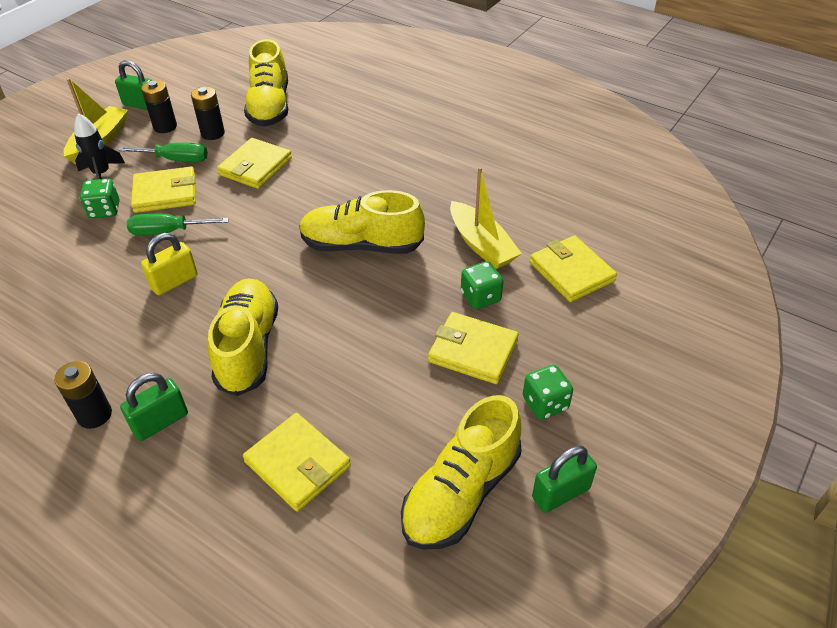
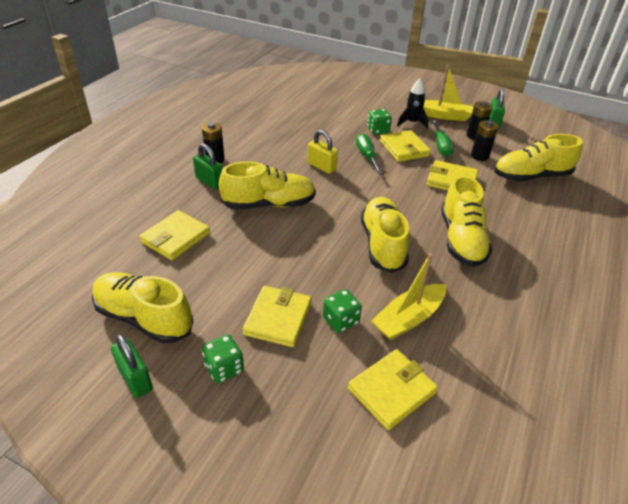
camera: 80 degrees right, 5 degrees down
(368, 183) = (461, 240): none -> yellow shoe

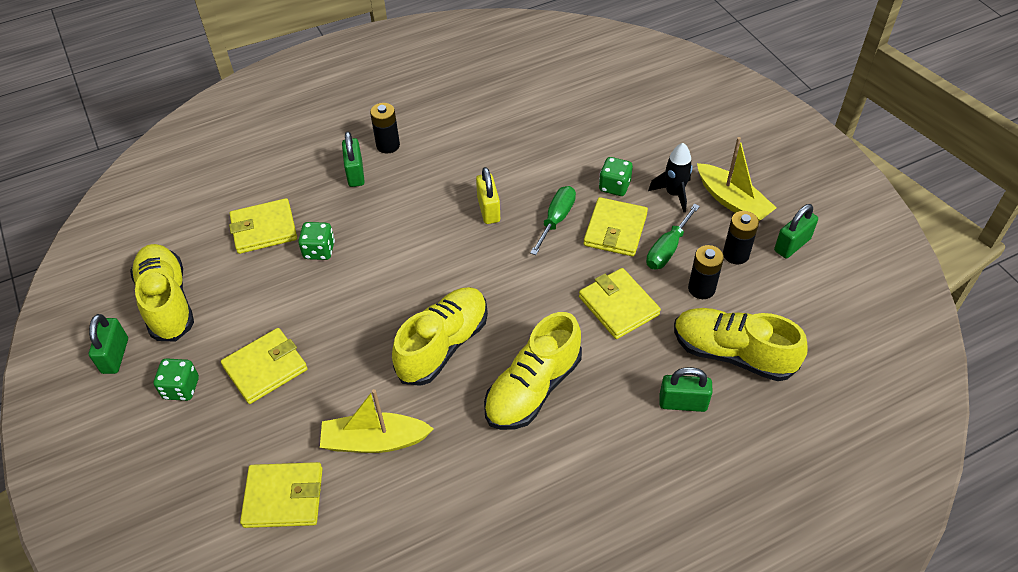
camera: 40 degrees right, 10 degrees up
(269, 204) = (384, 233): yellow shoe -> none
(340, 321) = (313, 404): green dice -> green dice (319, 250)
(540, 208) = (683, 403): none -> green padlock

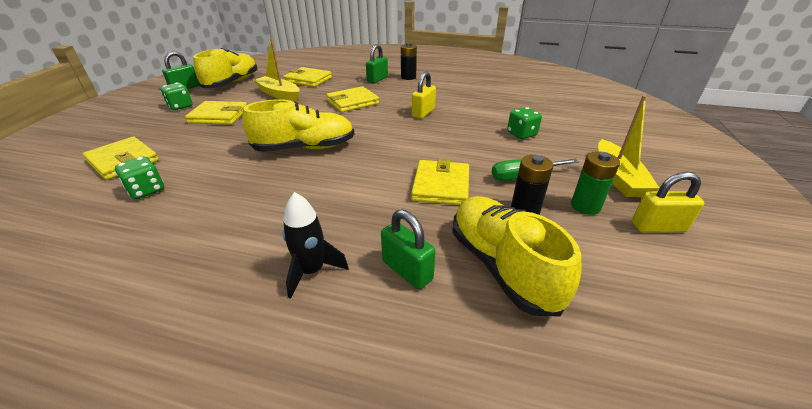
camera: 40 degrees right, 15 degrees down
(319, 250) = (316, 93): green dice -> green dice (146, 190)
(374, 441) = (199, 165): yellow boat -> yellow boat (279, 94)
(533, 388) = (316, 193): yellow shoe -> none
(556, 219) = (459, 131): green screwdriver -> none
(615, 230) = (494, 151): yellow wallet -> yellow wallet (352, 102)
(674, 194) = (566, 154): black rocket -> black rocket (312, 271)
(736, 254) = (585, 206): black battery -> green battery
(792, 245) = (657, 227): green padlock -> yellow padlock

